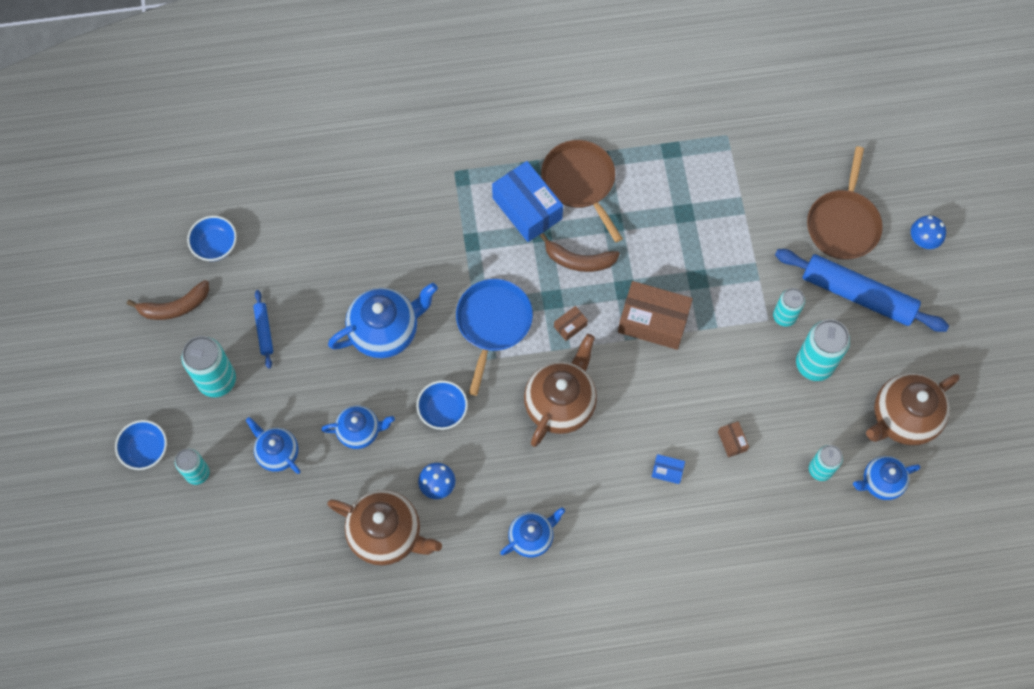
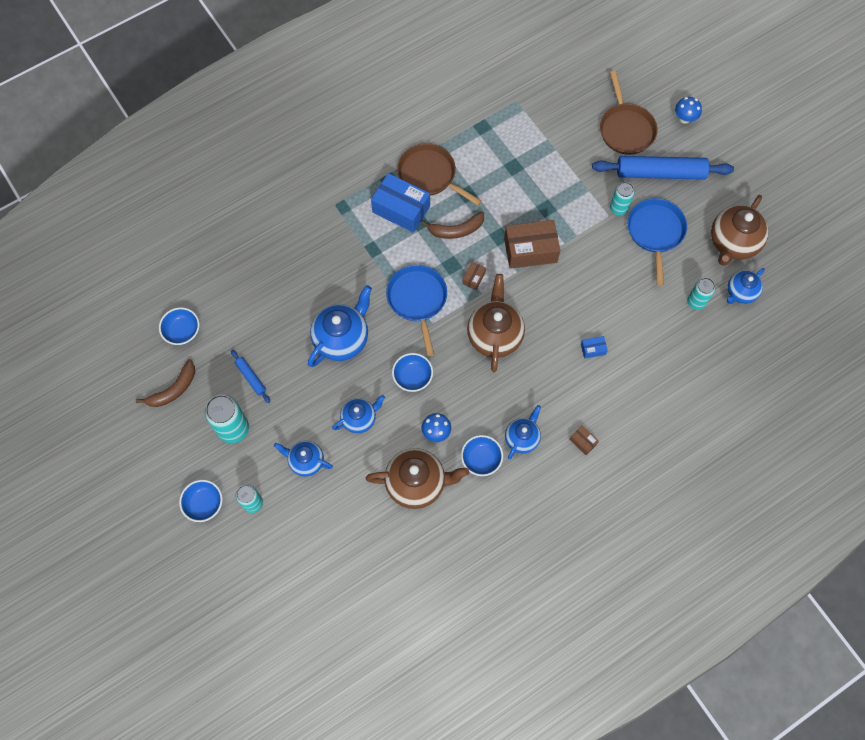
camera: 25 degrees left, 0 degrees up
(473, 540) = (481, 459): none -> blue bowl
(732, 441) = (626, 309): brown box -> brown box (583, 442)
(814, 364) = (655, 232): turquoise can -> blue pan

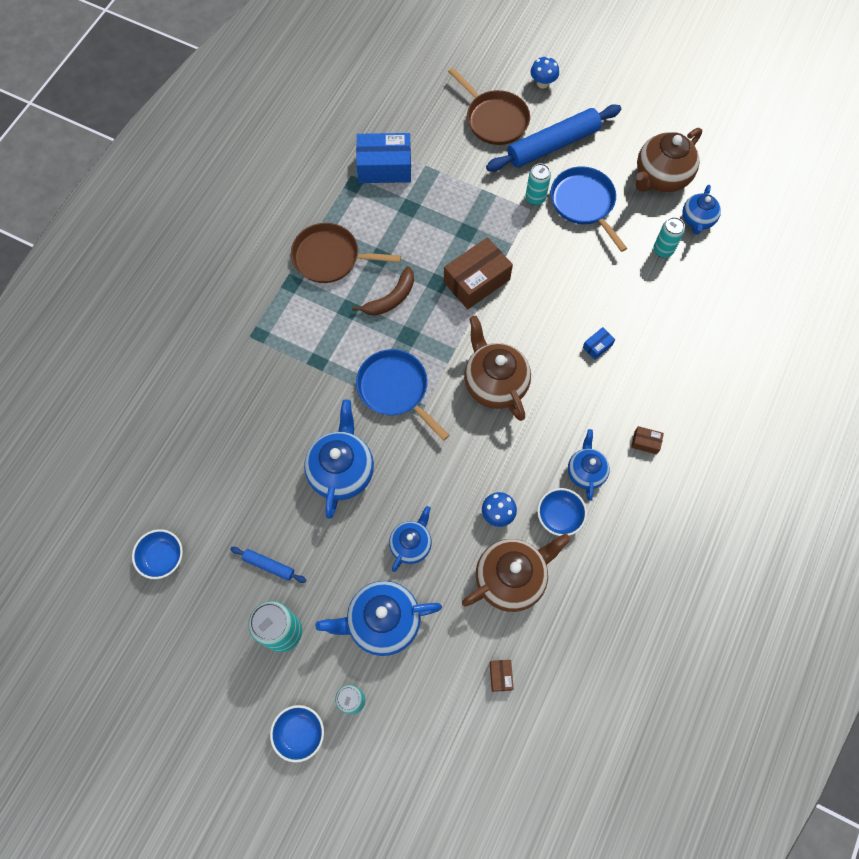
camera: 30 degrees left, 0 degrees up
(173, 389) = (190, 626): brown banana -> none
(306, 461) = (382, 622): blue teapot -> blue teapot, size x1.66
(401, 209) = (322, 306): blue box -> blue box (384, 167)
(412, 377) = (439, 470): blue bowl -> none
(473, 278) = (438, 337): brown box -> brown box (500, 676)
(732, 243) = (660, 178): brown teapot -> brown teapot turned 45 degrees clockwise

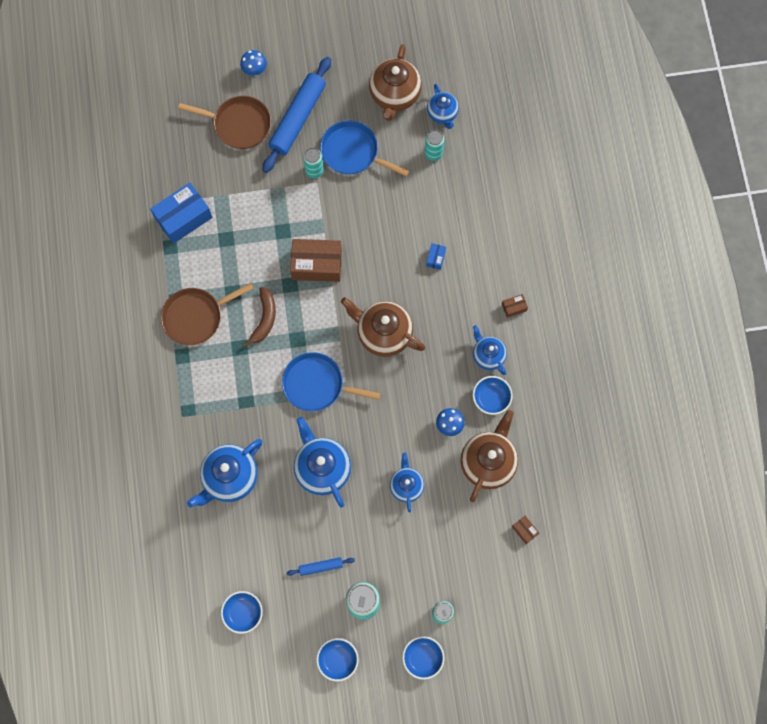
camera: 35 degrees left, 5 degrees up
(215, 671) = (338, 660): none -> blue bowl
(382, 622) = (424, 550): blue teapot -> blue teapot (230, 478)
(476, 281) = (317, 264): brown box -> brown box turned 75 degrees clockwise

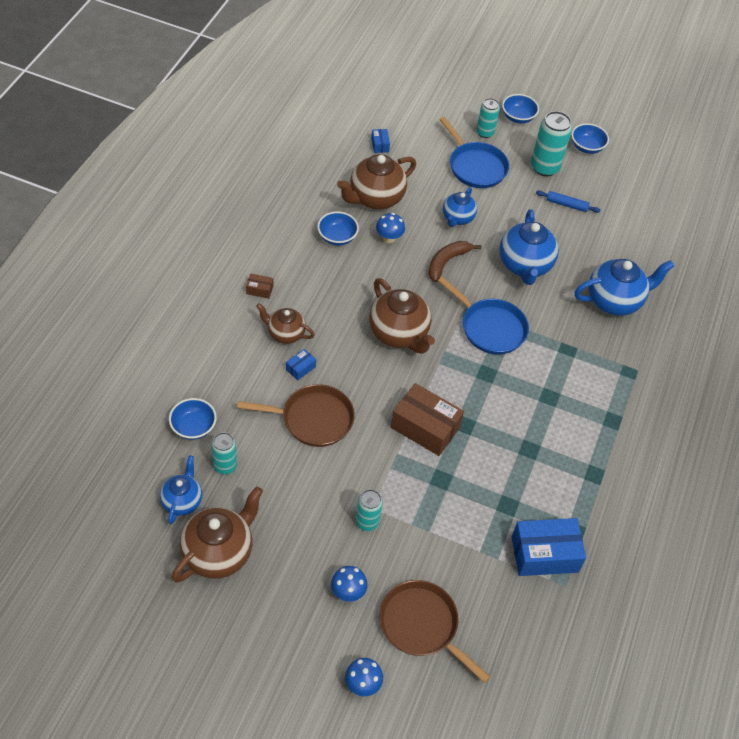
camera: 155 degrees left, 20 degrees down
(196, 317) = (580, 447): brown pan -> brown pan (313, 419)
(243, 613) = (650, 209): blue bowl -> blue bowl (193, 427)
(264, 319) = (509, 408): brown banana -> brown banana (447, 262)
(297, 118) = (348, 592): blue rolling pin -> blue mushroom
(352, 152) = (311, 517): blue pan -> blue pan (475, 167)
(467, 280) = (285, 334): none -> brown teapot
(488, 355) = (314, 268): blue teapot -> none
(524, 530) = (380, 145): brown box -> blue box

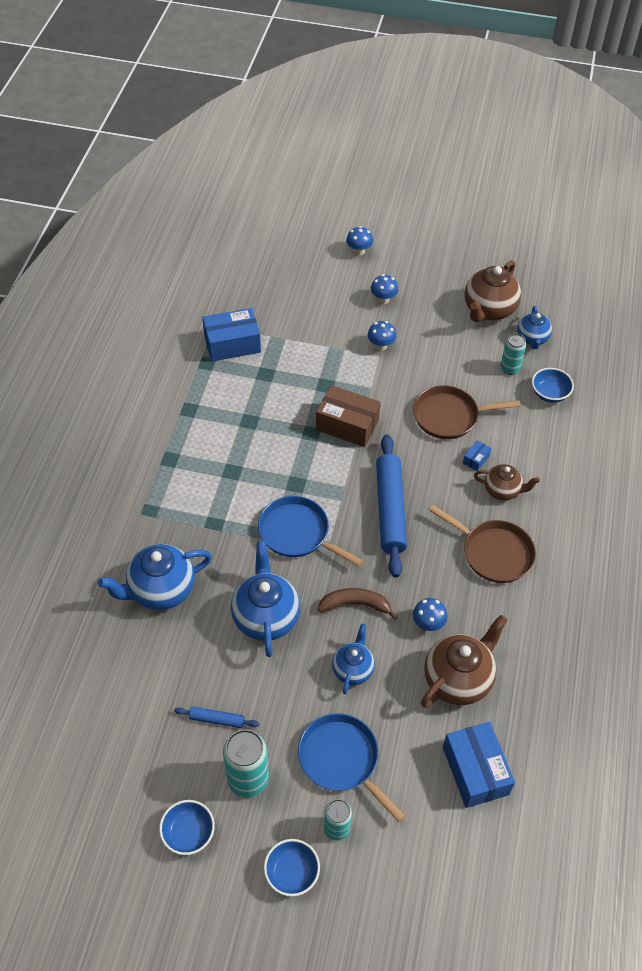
camera: 175 degrees right, 0 degrees up
(259, 290) = (546, 533): brown box -> none
(337, 237) = (487, 613): blue bowl -> none
(367, 522) = (380, 346): turquoise can -> blue mushroom
(380, 145) = (475, 771): blue box -> blue box, size x2.26
(399, 334) = (390, 510): brown teapot -> blue rolling pin
(421, 625) = (324, 287): brown pan -> brown pan (494, 553)
(447, 262) = (355, 605): brown banana -> brown banana turned 120 degrees counterclockwise

